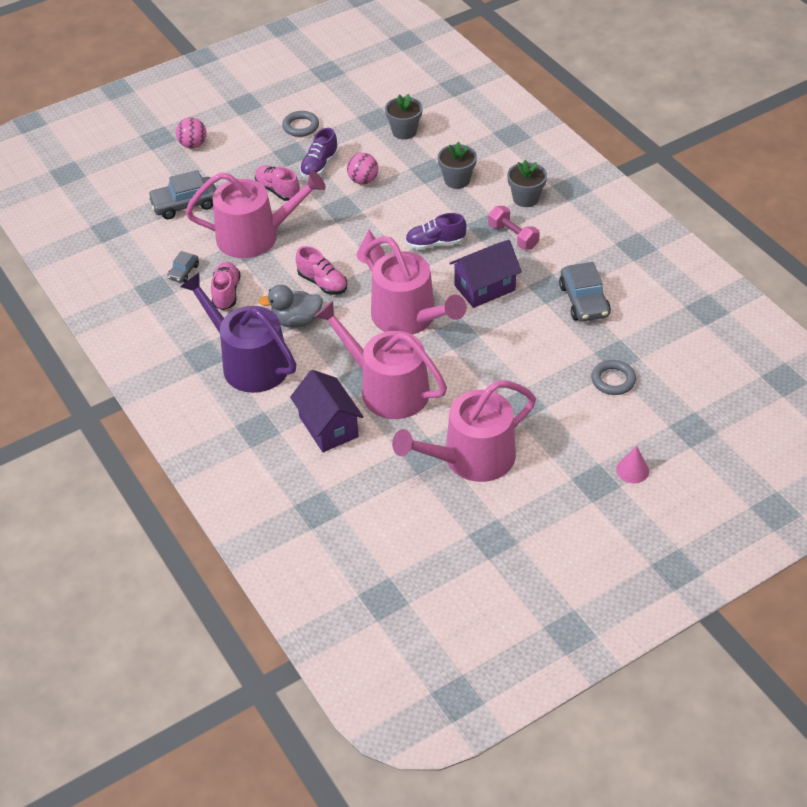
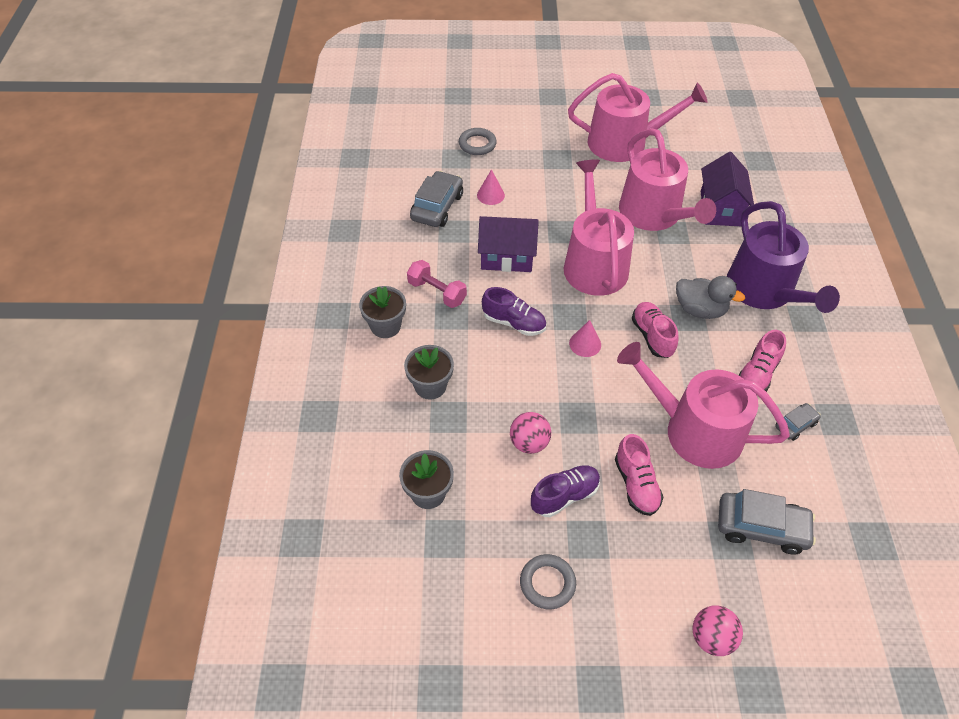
camera: 150 degrees left, 5 degrees up
(513, 236) = (437, 292): pink dumbbell -> pink dumbbell turned 45 degrees counterclockwise
(632, 470) = (522, 92): pink cone -> pink cone (490, 195)

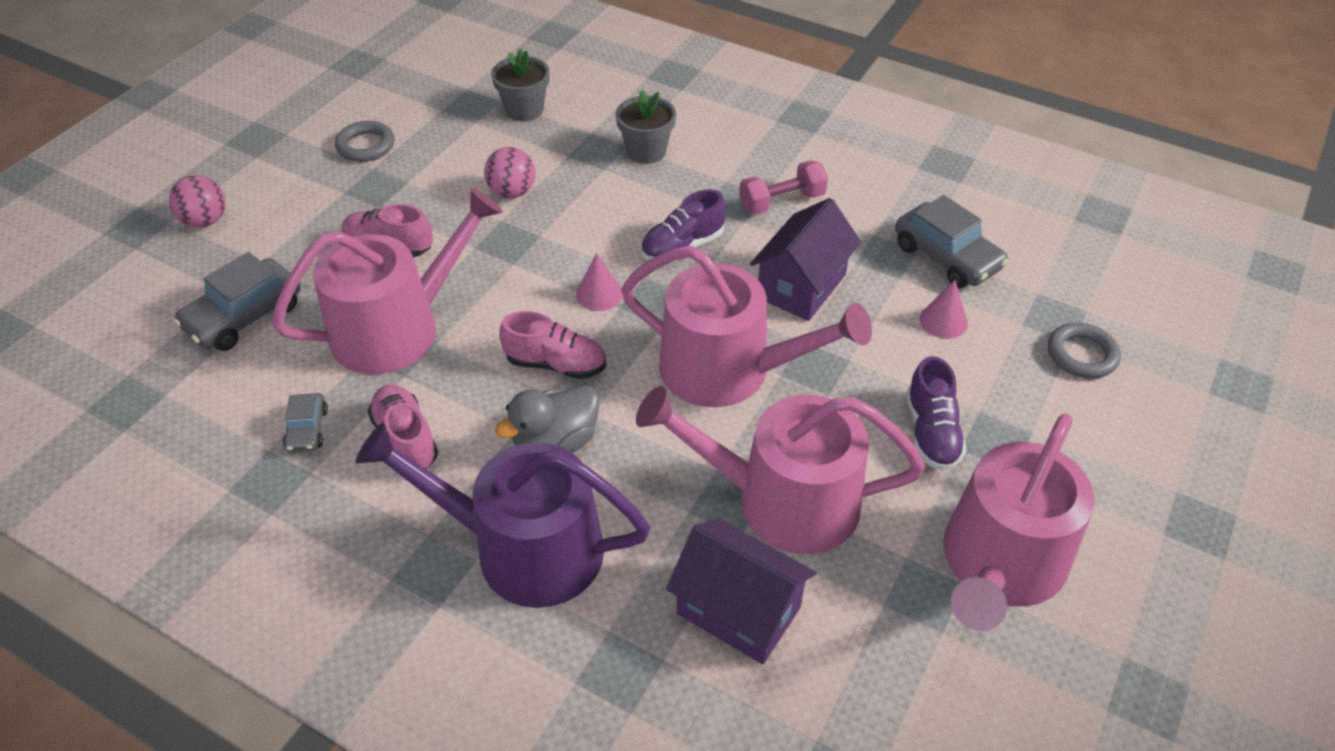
camera: 120 degrees right, 5 degrees down
(385, 326) = (757, 147): grey flower pot -> none
(564, 496) = (431, 191): purple shoe -> purple shoe (931, 432)

